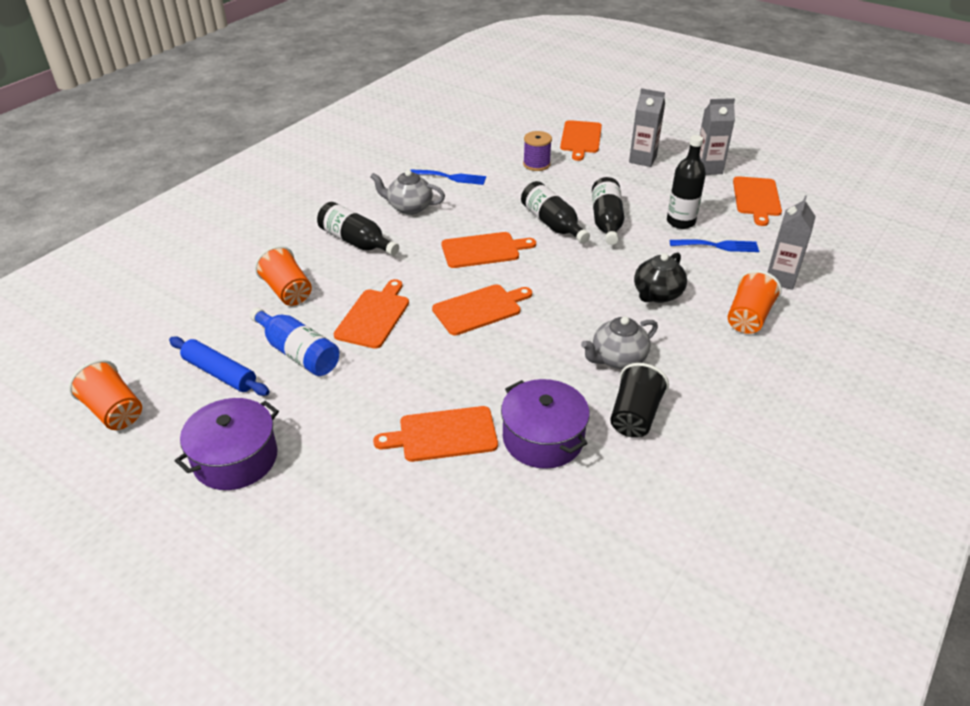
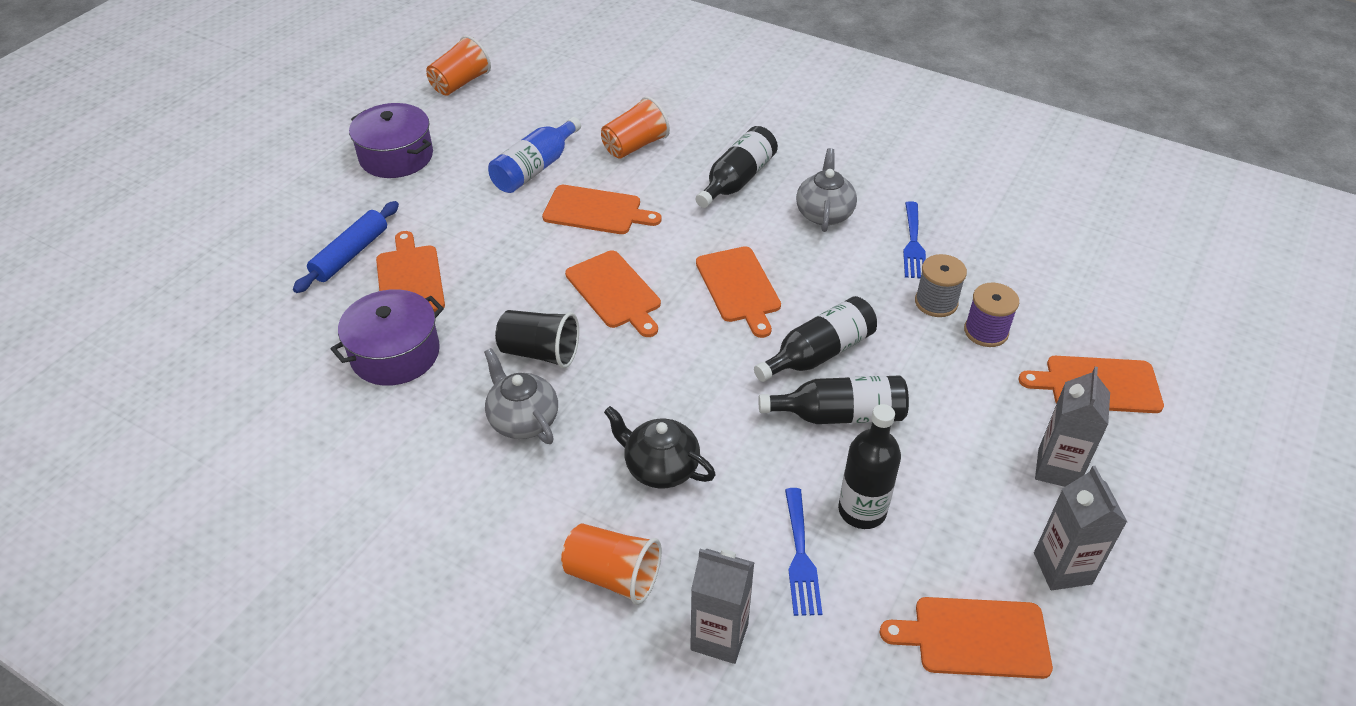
camera: 85 degrees right, 5 degrees up
(220, 373) = (506, 127): blue rolling pin -> blue rolling pin (350, 254)
(509, 177) = (936, 302): none -> grey spool
(634, 416) = (420, 433): black cup -> black cup (540, 352)

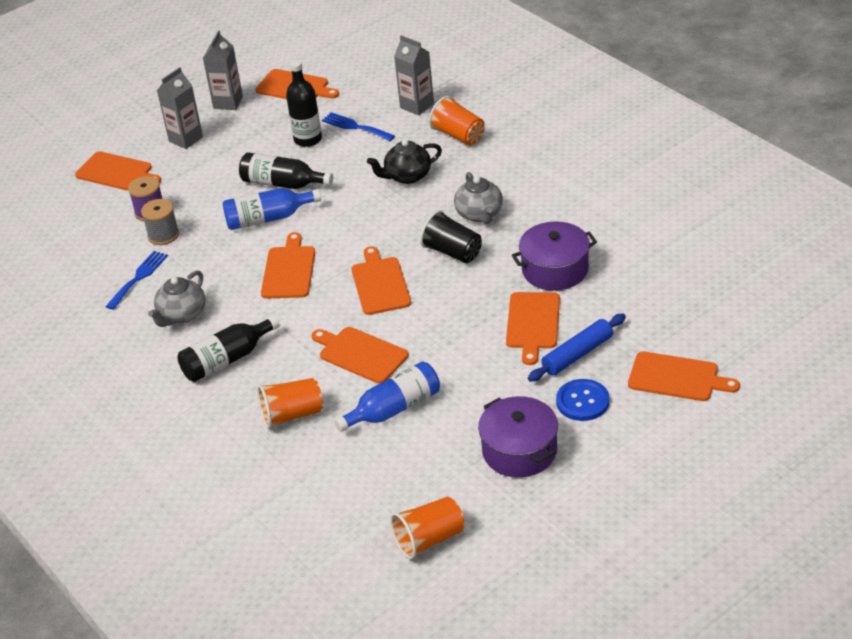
camera: 155 degrees left, 5 degrees down
(234, 250) = (677, 377): none -> orange cutting board
(339, 209) = (582, 401): none -> blue button
(660, 467) = (407, 176): black teapot -> black teapot turned 105 degrees clockwise
(800, 557) = (355, 127): blue fork -> blue fork turned 75 degrees counterclockwise
(818, 353) = (268, 218): black bottle -> blue bottle

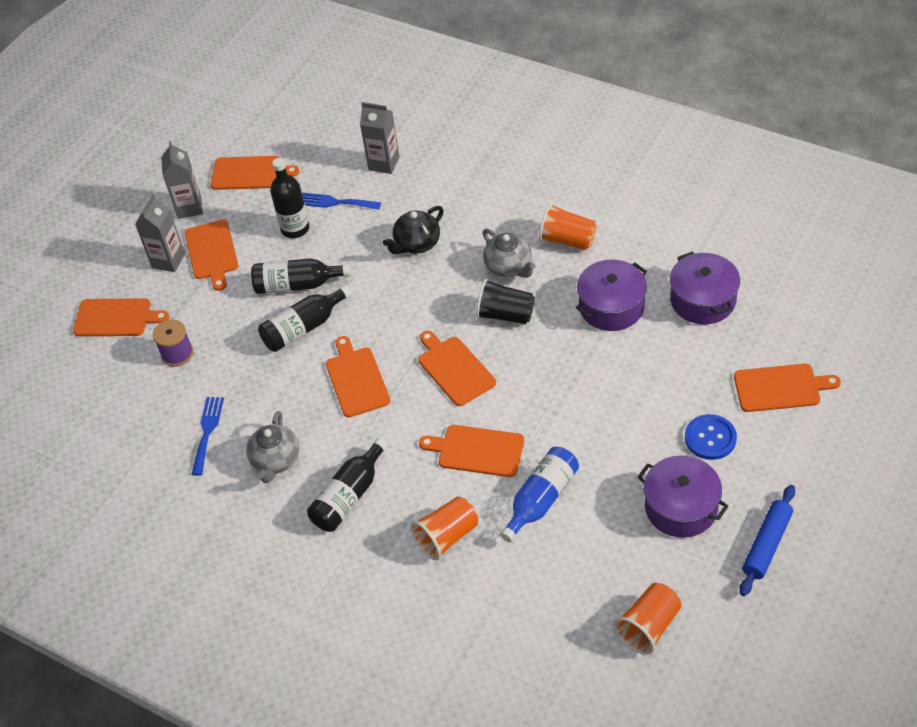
camera: 20 degrees left, 10 degrees up
(163, 235) = (206, 376): grey spool -> none
(268, 218) = (303, 328): blue bottle -> black bottle
(458, 135) = (442, 186): orange cup -> orange cup (567, 240)
(532, 323) = (621, 370): orange cutting board -> orange cutting board (212, 252)
(577, 354) = (679, 390): blue rolling pin -> blue rolling pin (766, 544)
(646, 285) = (703, 300): none -> purple pot

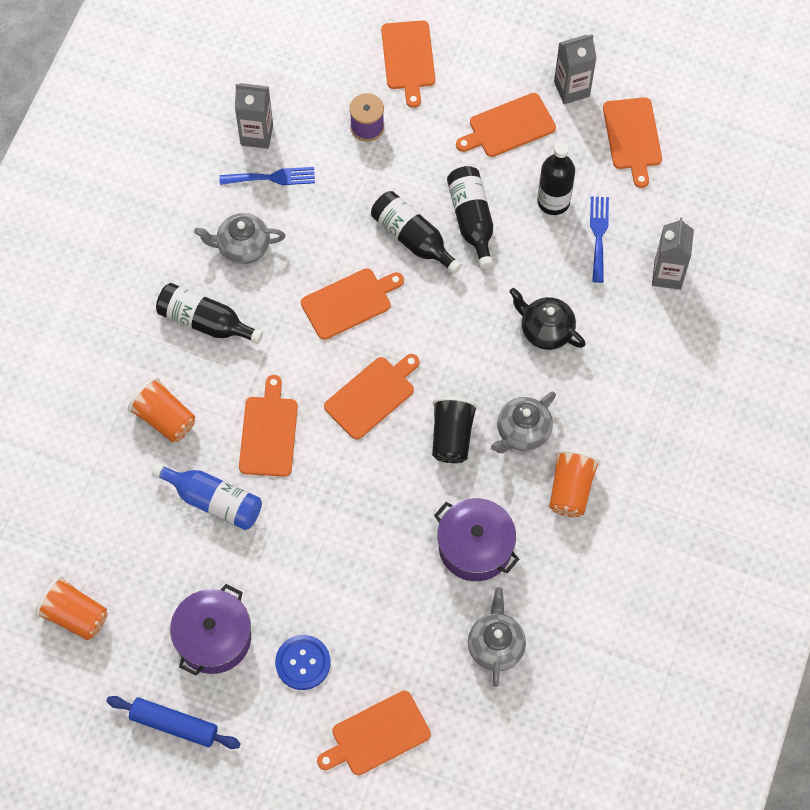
camera: 75 degrees right, 15 degrees up
(168, 261) = (492, 87): grey carton -> grey carton (257, 135)
(703, 300) = (495, 645): purple pot -> grey teapot
(780, 388) = (377, 735): orange cutting board -> orange cutting board turned 75 degrees clockwise

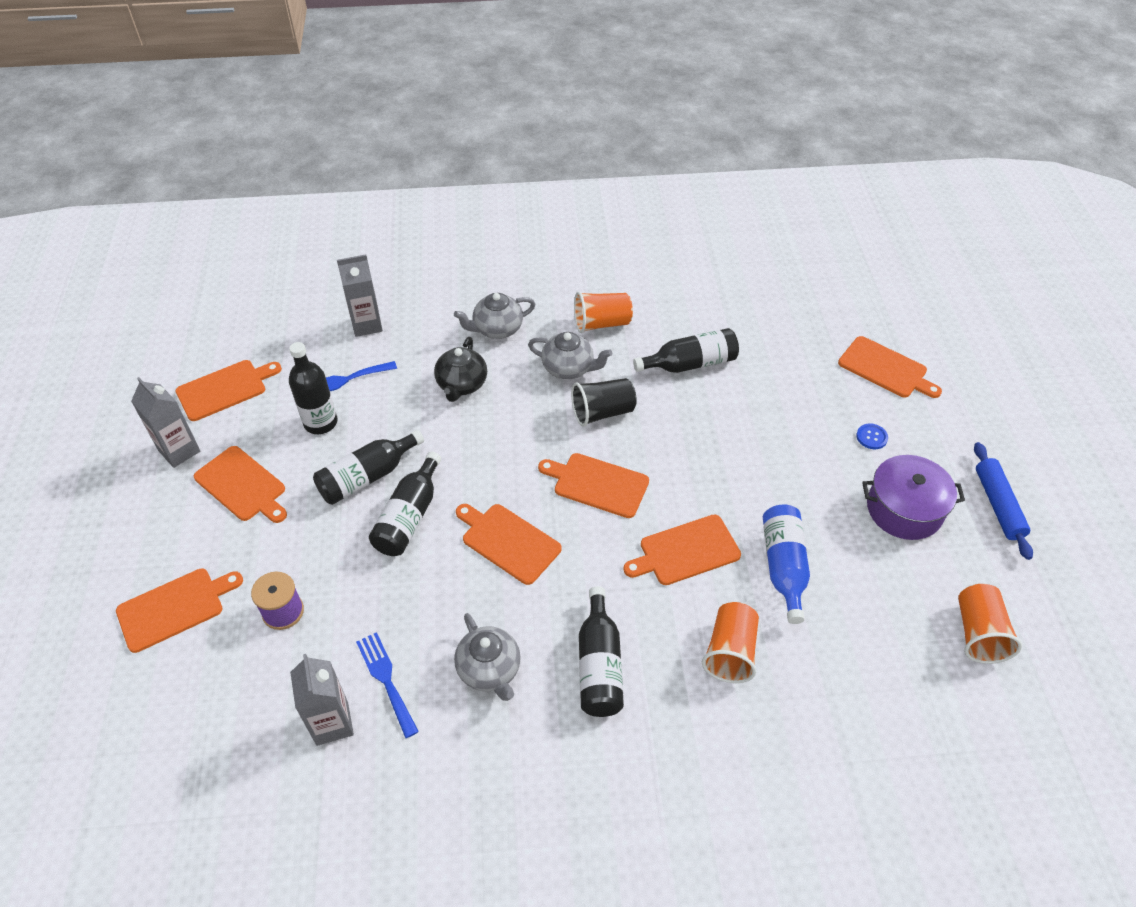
camera: 115 degrees left, 15 degrees down
(303, 663) = (871, 437): blue button -> blue button, size x0.59
(475, 547) = (690, 364): purple pot -> black bottle
(495, 645) = (760, 325): grey teapot -> grey teapot (497, 329)

